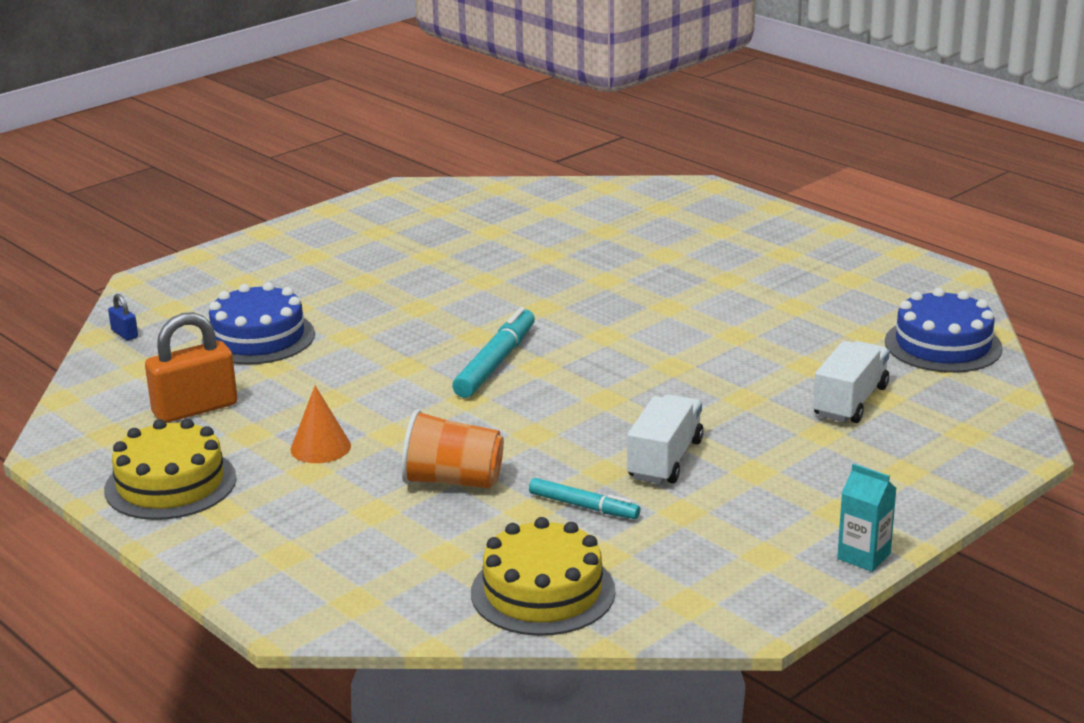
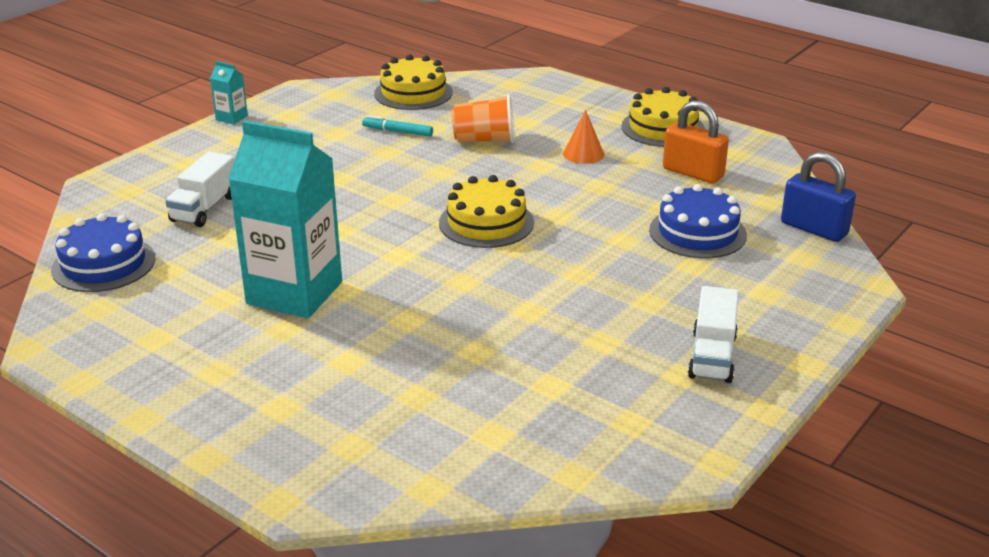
camera: 170 degrees right, 5 degrees up
(124, 334) = (814, 229): blue padlock -> blue padlock, size x2.22
(195, 409) = (693, 173): orange padlock -> orange padlock turned 75 degrees clockwise
(496, 363) = (486, 223): turquoise marker -> yellow cake
(665, 459) = (347, 160): white truck -> white truck (712, 356)
(720, 306) = (294, 293): none -> turquoise carton

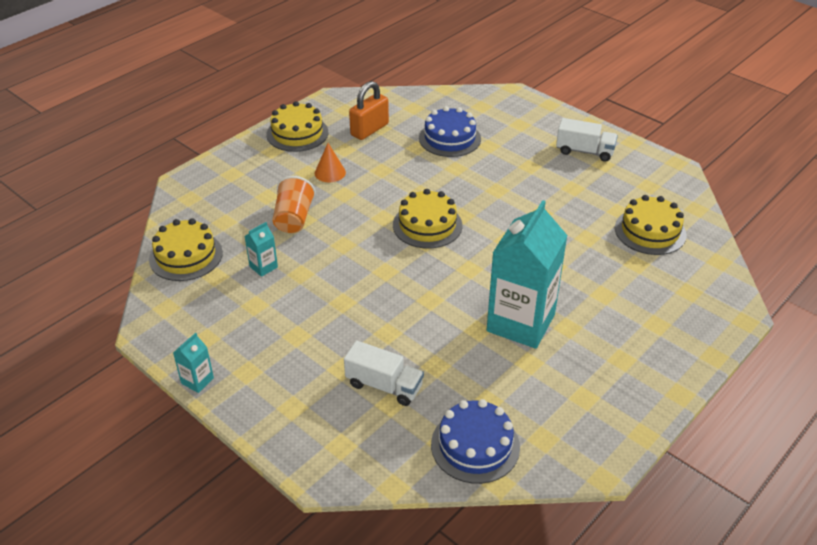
camera: 85 degrees left, 10 degrees up
(397, 131) = (263, 267): turquoise marker -> turquoise carton
(501, 415) = (650, 231): none -> yellow cake
(814, 229) = (449, 97): blue padlock -> none

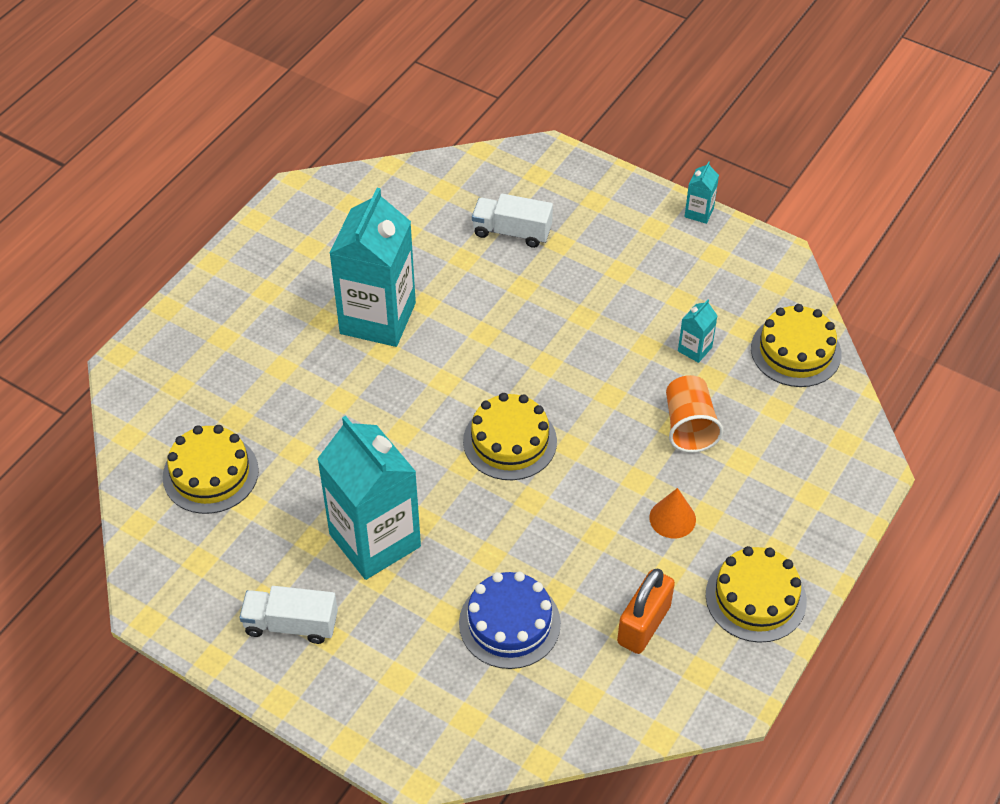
camera: 170 degrees right, 10 degrees up
(475, 445) = (414, 190): blue cake -> none
(530, 183) = (375, 540): none -> turquoise carton

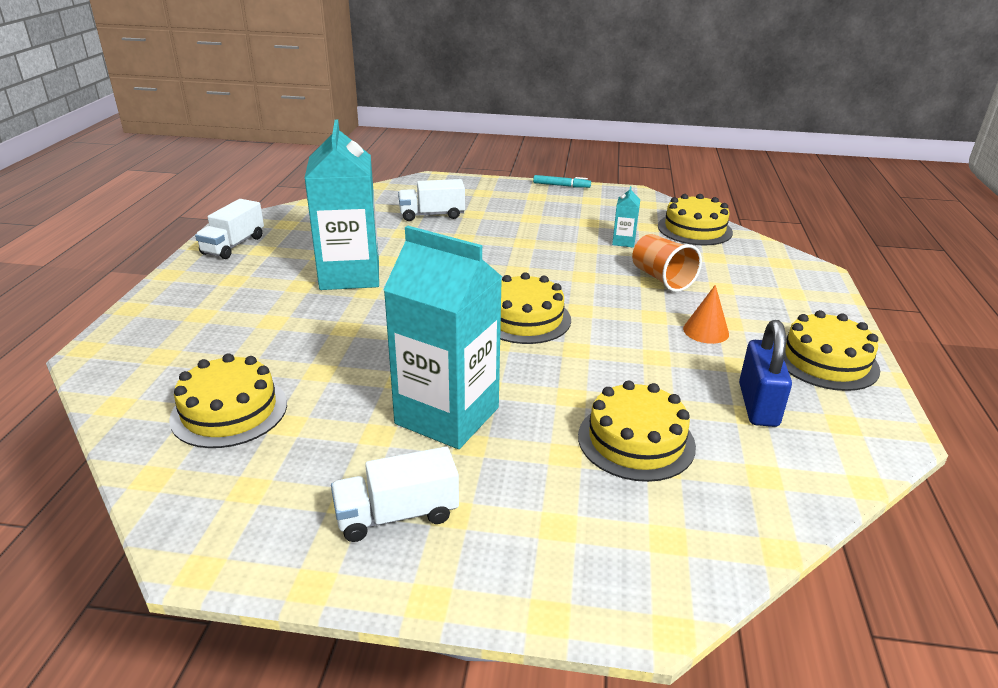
camera: 25 degrees left, 20 degrees down
(285, 230) = (233, 245): none -> white truck
(509, 623) = (636, 441): blue cake -> yellow cake
(644, 624) = (758, 405): orange padlock -> blue padlock
(699, 212) = (561, 186): turquoise carton -> turquoise marker

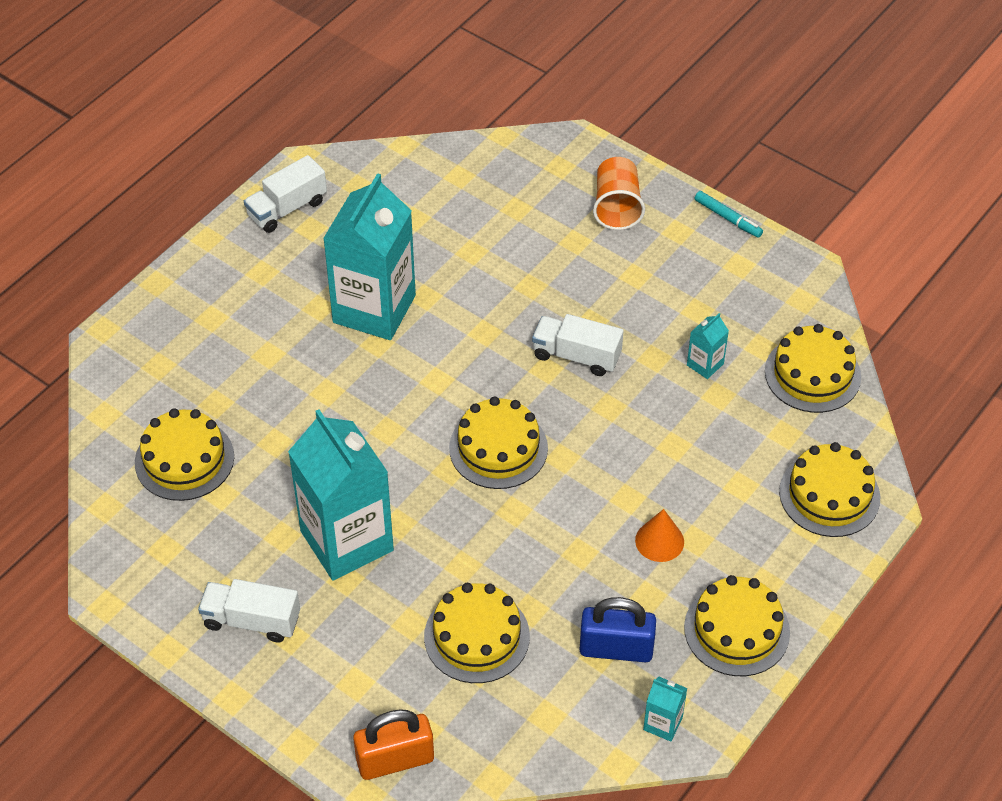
camera: 30 degrees right, 20 degrees up
(432, 215) = (525, 226): white truck -> white truck (576, 356)
(661, 279) = (689, 445): orange cup -> orange cup (617, 207)
(668, 580) = (395, 760): none -> orange padlock
(758, 405) = (616, 648): blue padlock -> blue padlock turned 60 degrees clockwise
(781, 275) = (829, 494): none -> yellow cake
(858, 440) = (663, 723): none -> turquoise carton

